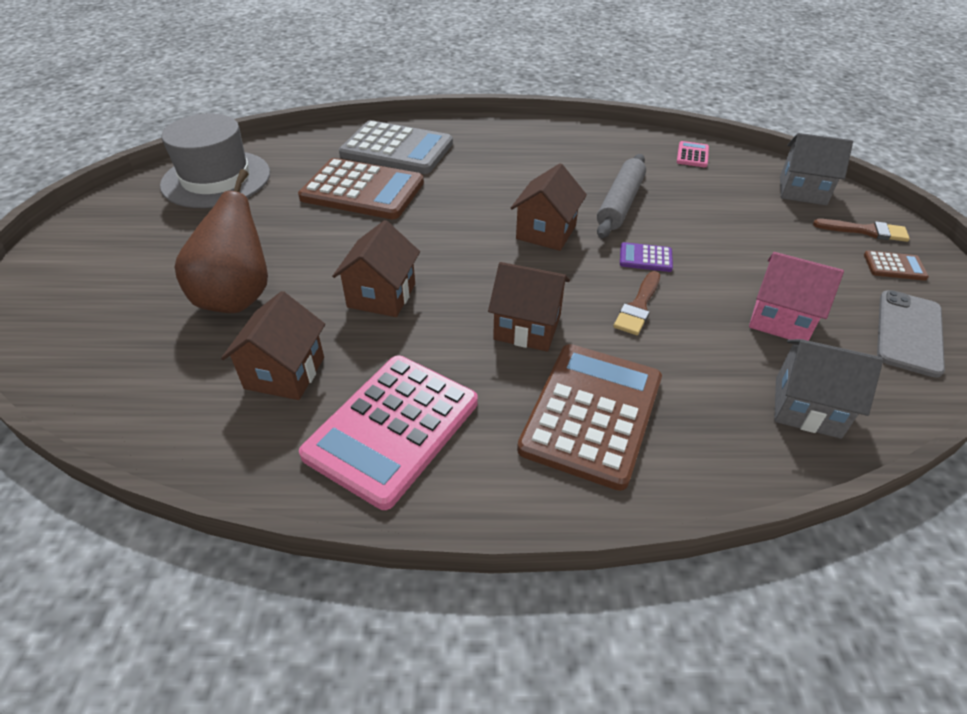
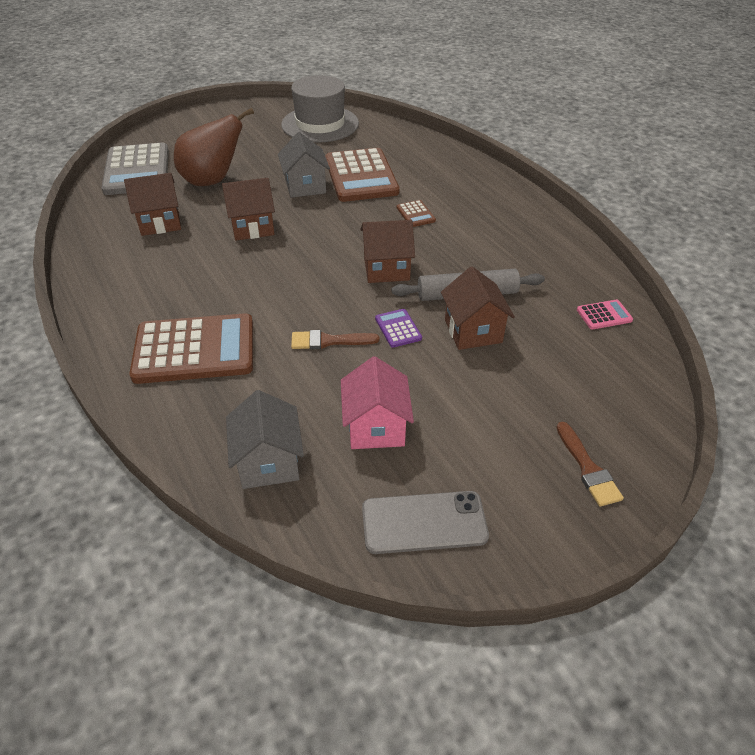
camera: 60 degrees right, 0 degrees up
(392, 428) = (137, 275): pink calculator -> none
(397, 149) = (429, 168): grey calculator -> grey calculator (137, 170)
(527, 327) = (264, 295): brown house -> brown house (473, 331)
(802, 191) = (621, 406): grey house -> grey house (305, 186)
(894, 266) = (537, 500): brown calculator -> brown calculator (415, 214)

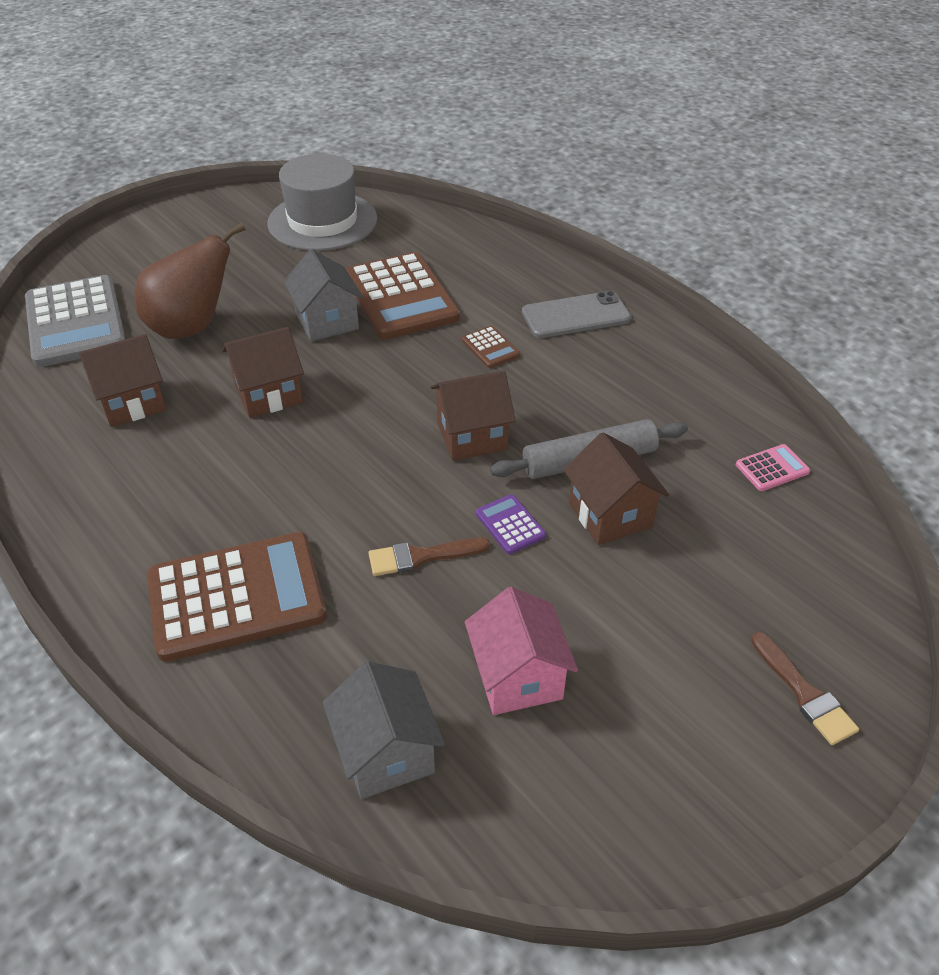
camera: 10 degrees left, 0 degrees up
(424, 522) = (616, 806): grey phone -> grey phone (575, 315)

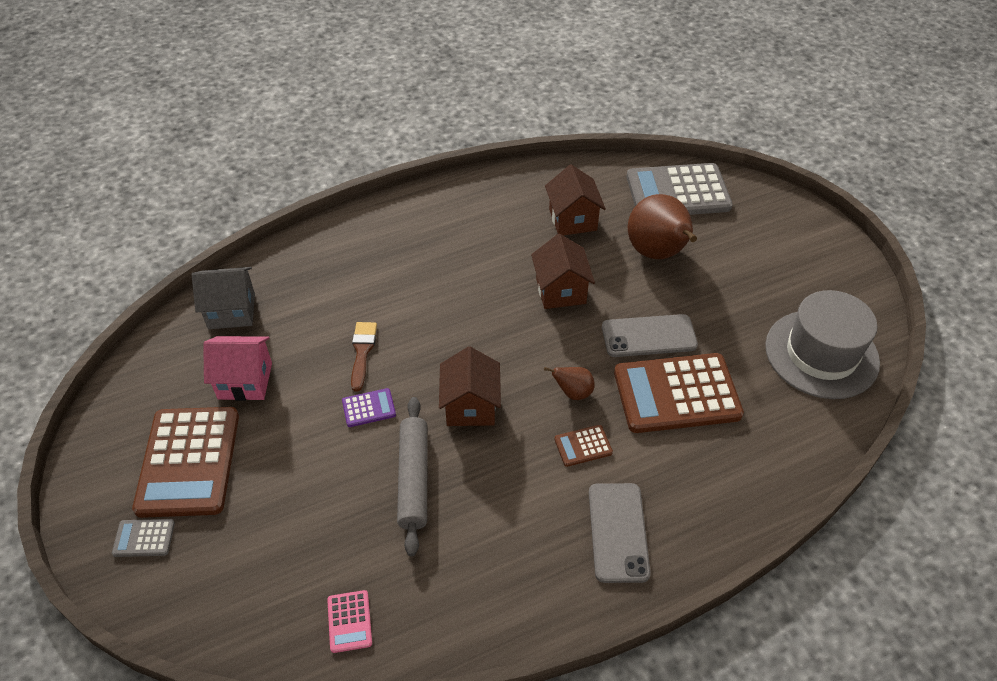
camera: 105 degrees right, 5 degrees up
(237, 597) = (372, 260): brown calculator -> brown calculator (188, 462)
(327, 321) = (649, 336): grey house -> grey phone
(424, 363) = (573, 392): none -> brown pear
(610, 515) = (351, 475): brown house -> none
(804, 693) = (144, 538): brown brush -> grey calculator

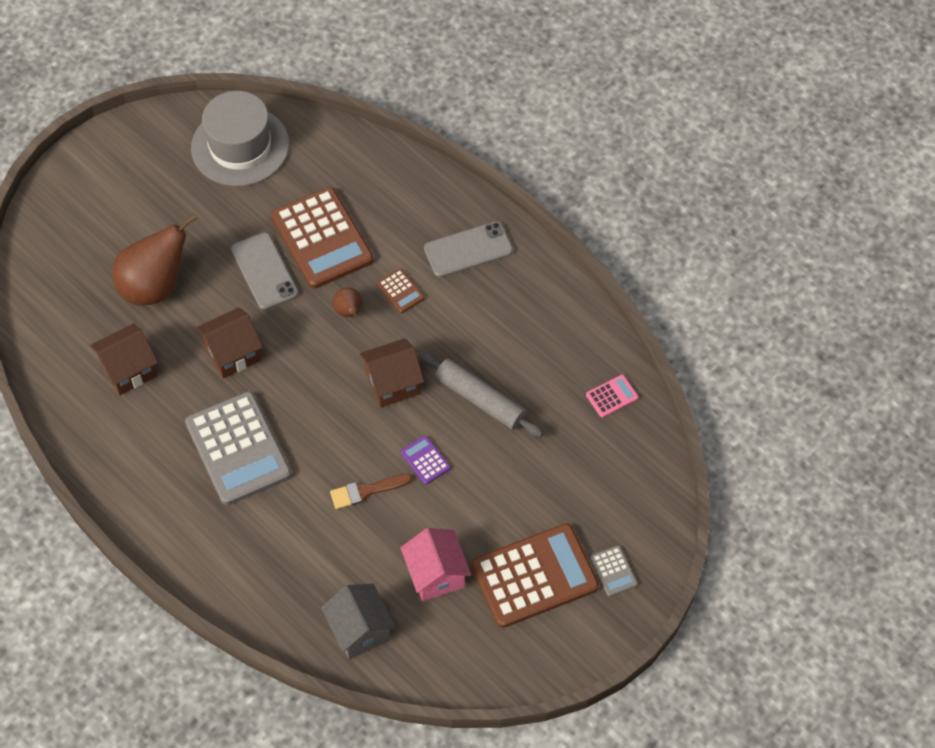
camera: 110 degrees left, 10 degrees up
(413, 479) = (480, 399): grey rolling pin -> grey rolling pin turned 60 degrees clockwise
(678, 192) = (57, 288): grey calculator -> grey calculator (238, 449)

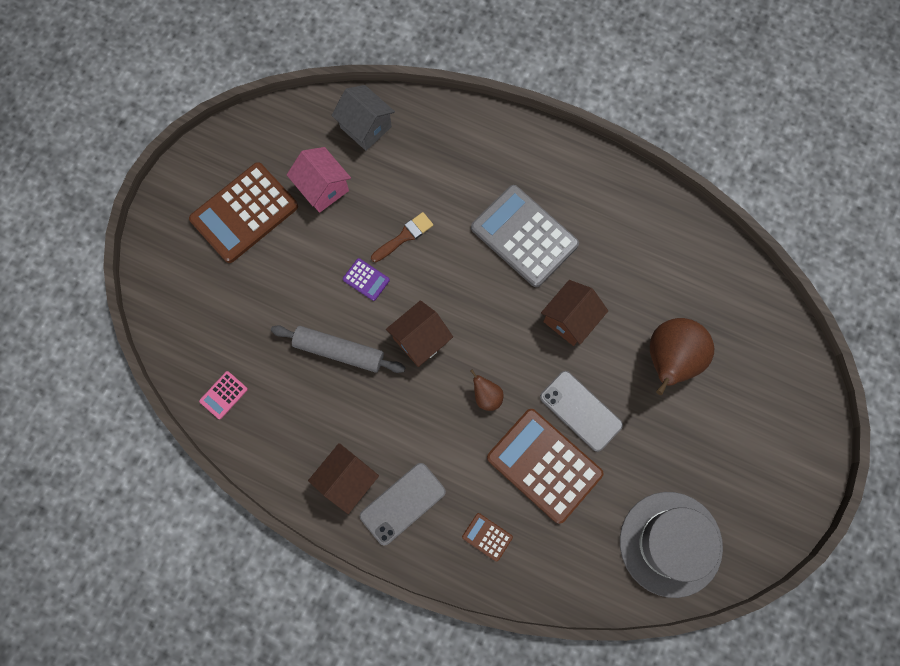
camera: 160 degrees right, 15 degrees up
(129, 370) = (649, 273): brown house -> brown house (347, 480)
(400, 291) = (449, 435): brown calculator -> brown calculator (487, 537)
(613, 571) = (182, 238): grey calculator -> none

